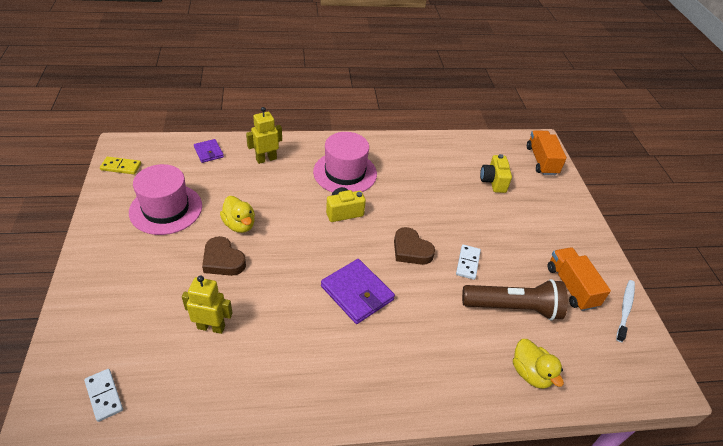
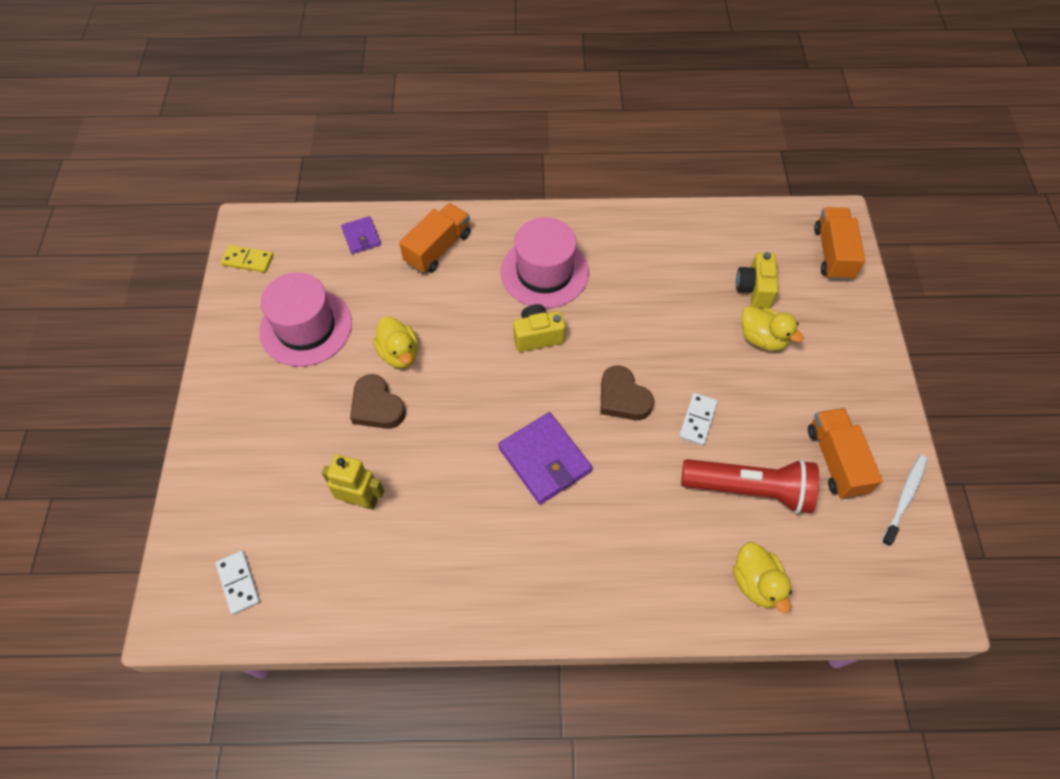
camera: 10 degrees right, 15 degrees up
(266, 159) = (438, 248): yellow robot -> orange truck
(504, 211) = (762, 338): none -> yellow duck
(513, 308) = (749, 489): brown flashlight -> red flashlight

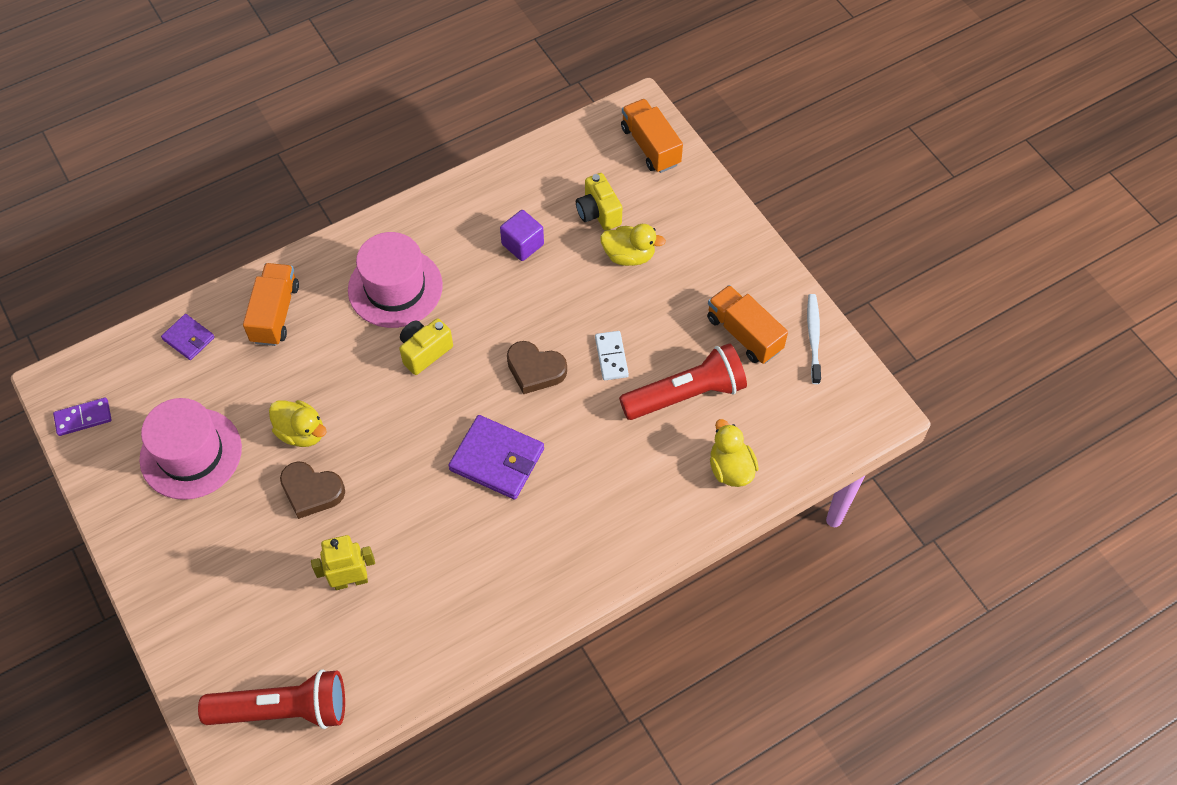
camera: 30 degrees left, 0 degrees up
(238, 583) = (283, 709): white domino -> red flashlight
(248, 260) = (83, 418): yellow domino -> purple domino
(672, 286) = (522, 244): none -> purple cube
(756, 583) = (730, 468): yellow duck -> yellow duck turned 150 degrees counterclockwise

